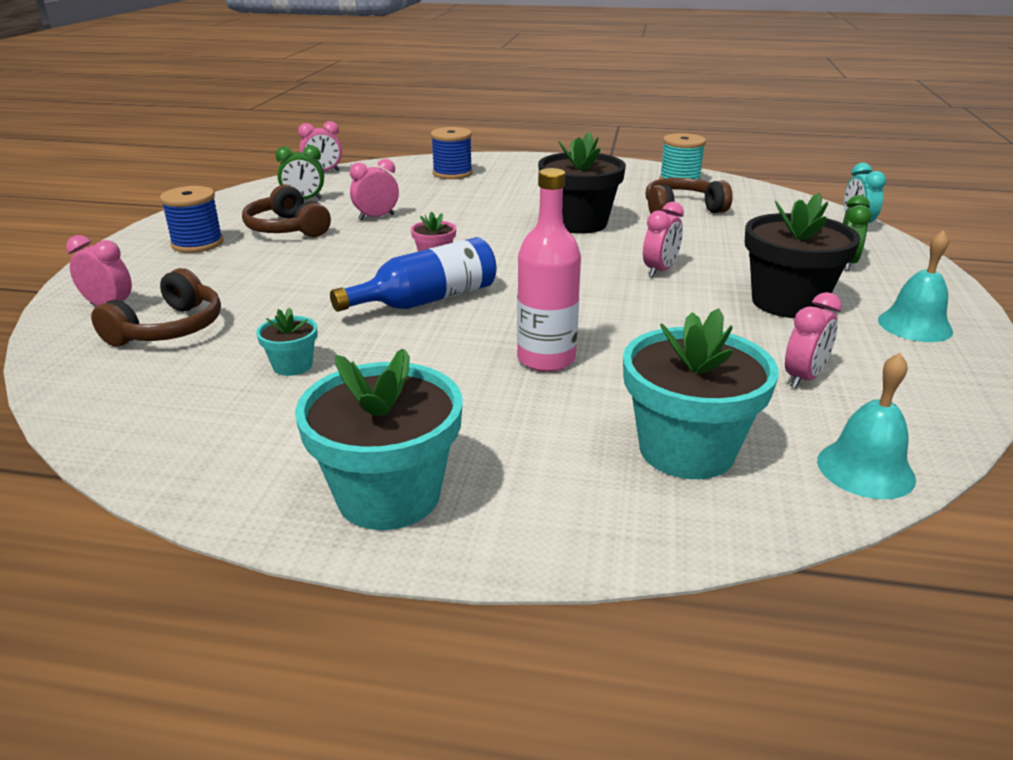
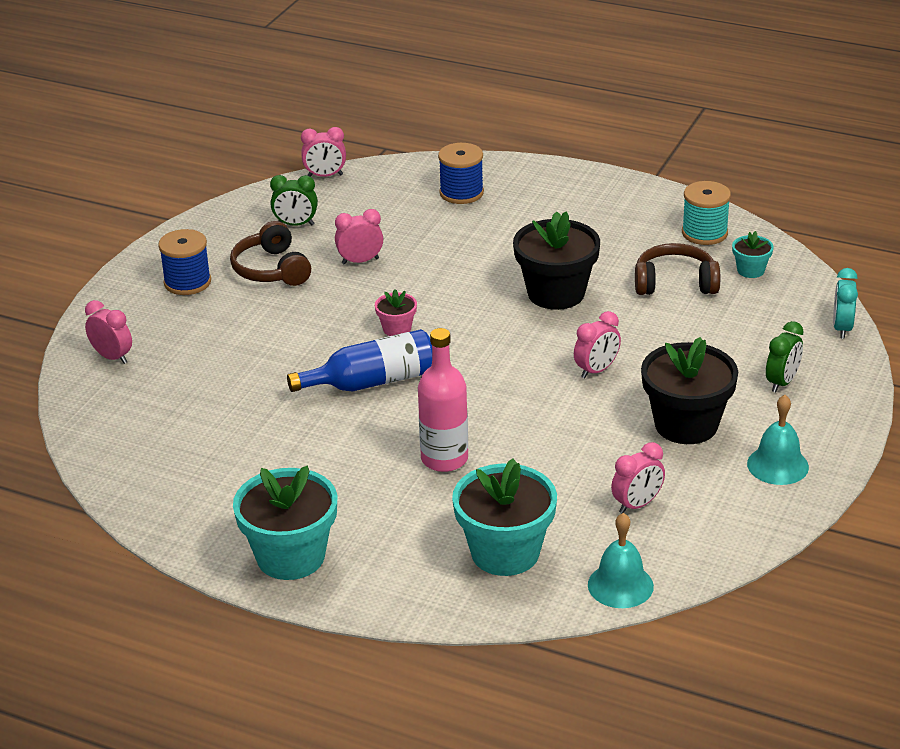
camera: 15 degrees right, 5 degrees up
(169, 329) = (158, 388): brown headphones -> none
(292, 365) = (248, 439): turquoise flower pot -> turquoise flower pot (750, 270)

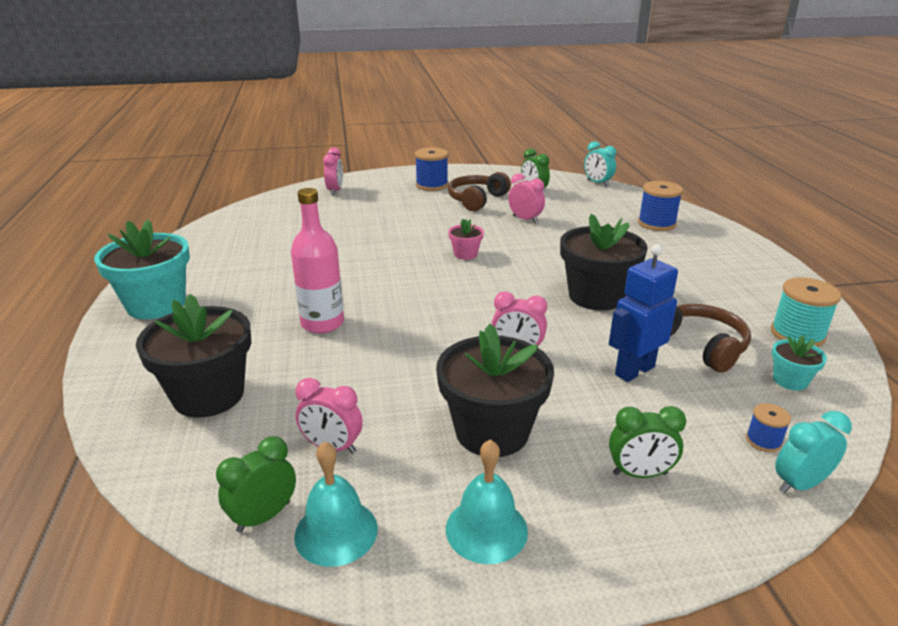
camera: 55 degrees right, 5 degrees down
(325, 176) = (597, 183): pink clock -> turquoise clock
(372, 382) = (392, 266): blue bottle -> none
(505, 553) = (208, 395): turquoise flower pot -> black flower pot
(620, 585) = (188, 484): turquoise bell -> turquoise bell (336, 531)
(676, 329) = (634, 370): none -> blue robot
(687, 556) = (264, 516): none -> green clock
(796, 318) = (763, 441): none -> blue spool

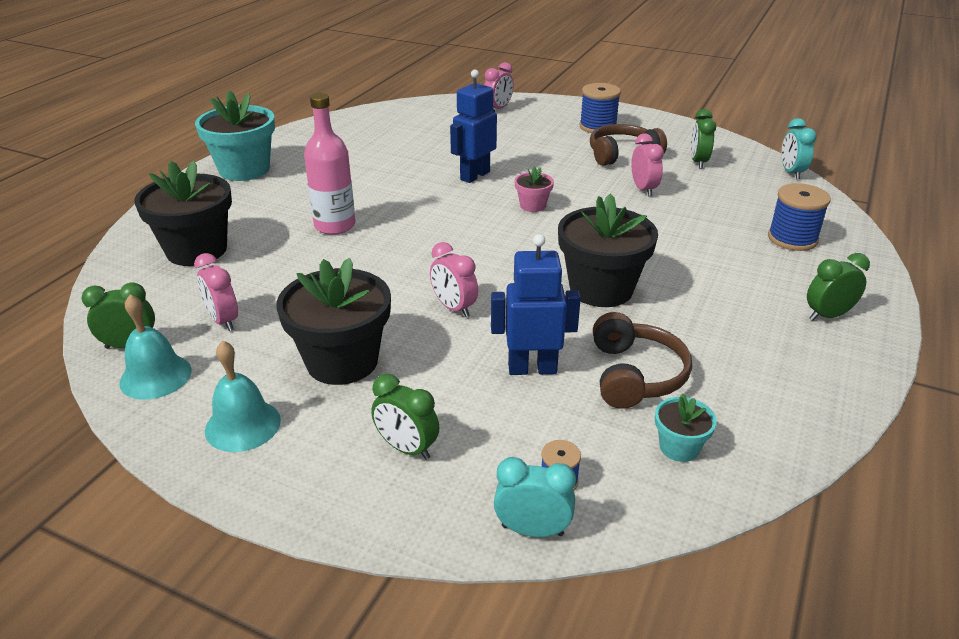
camera: 35 degrees right, 5 degrees up
(388, 246) = (474, 175): none -> blue robot
(741, 263) = (828, 315): none -> green clock
(797, 334) = (768, 411): turquoise spool -> none

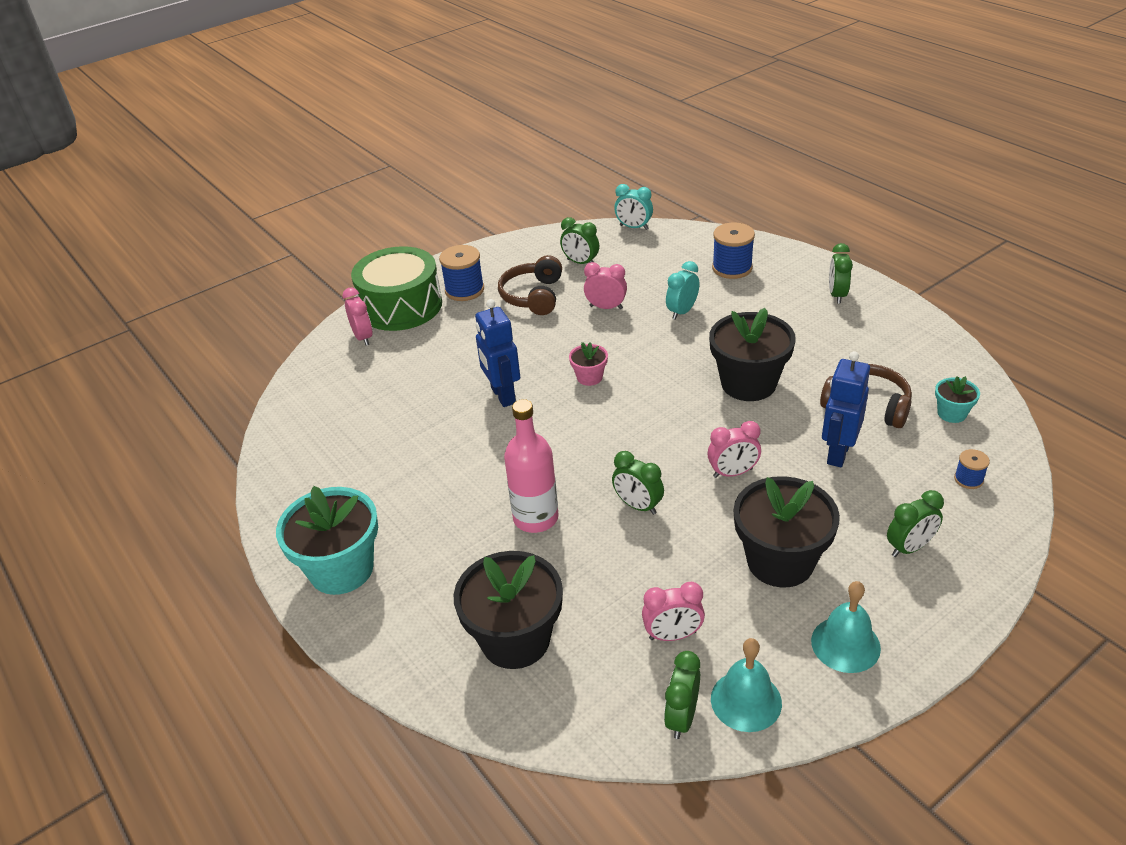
camera: 60 degrees left, 5 degrees up
(376, 268) = (638, 506): none -> green clock
(532, 530) = (1012, 506): turquoise clock -> turquoise clock (682, 312)
(550, 110) = (401, 306): none -> green drum

